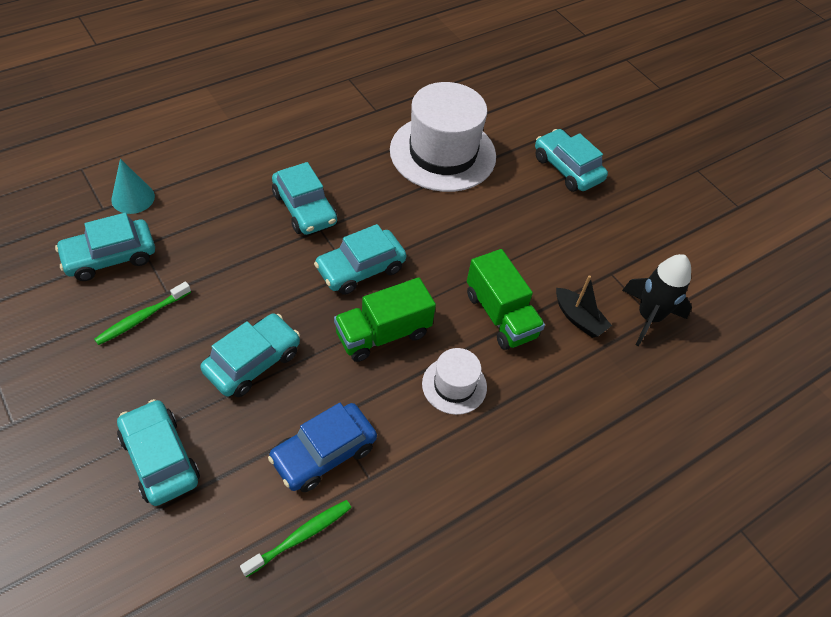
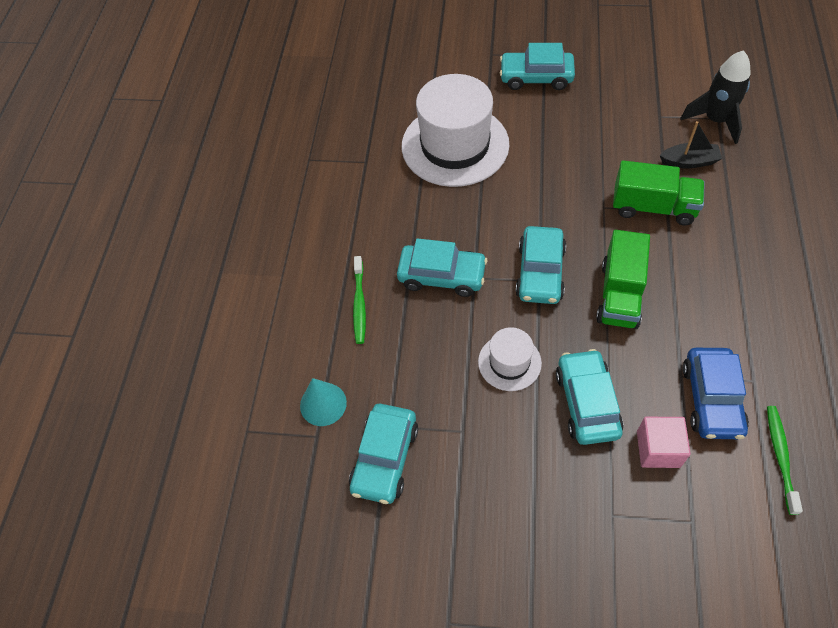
camera: 40 degrees left, 5 degrees up
(142, 318) = (479, 465): green toothbrush -> green toothbrush (359, 304)
(160, 458) = (644, 524): turquoise car -> none
(242, 435) = (658, 449): none -> pink cube
(454, 385) = (700, 276): white hat -> white hat (509, 362)

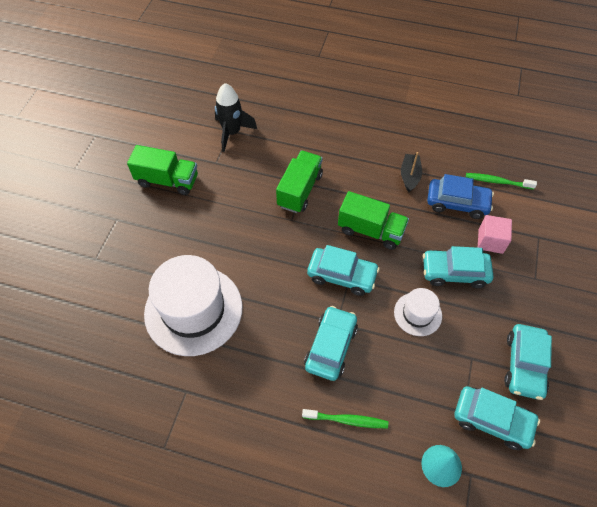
camera: 85 degrees left, 0 degrees up
(536, 77) = (139, 231): turquoise car -> turquoise car (524, 365)
(613, 81) = (167, 180): none -> green truck
(689, 161) = (265, 158): black boat -> black boat (409, 176)

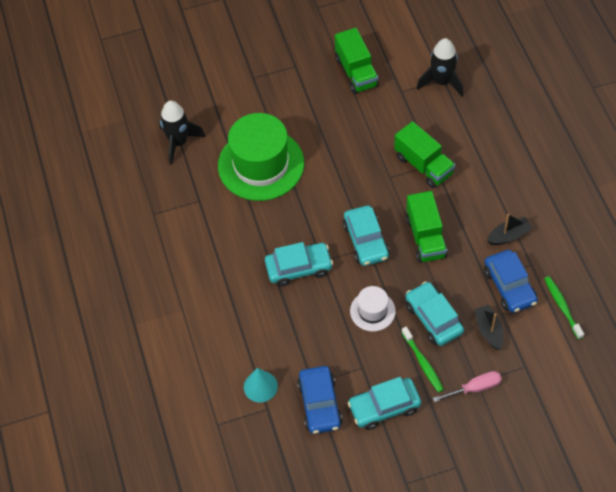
camera: 60 degrees right, 0 degrees up
(103, 368) = (179, 142): none -> black rocket
(193, 310) = (261, 164): white hat -> green hat
(300, 190) = (423, 165): green truck -> green truck turned 60 degrees clockwise
(347, 420) = (250, 309): green toothbrush -> green toothbrush (423, 363)
(490, 241) = (488, 330): pink cube -> black boat
(492, 420) = (319, 404): turquoise car -> blue car
(541, 284) = (474, 388): none -> pink screwdriver

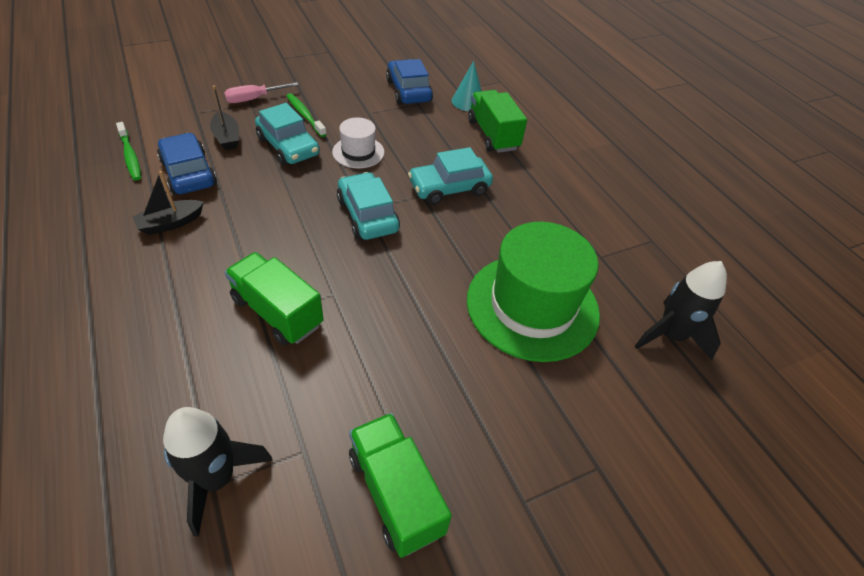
camera: 165 degrees right, 10 degrees down
(384, 407) = (346, 89): turquoise car -> none
(425, 237) = (287, 220): green truck -> green truck (493, 135)

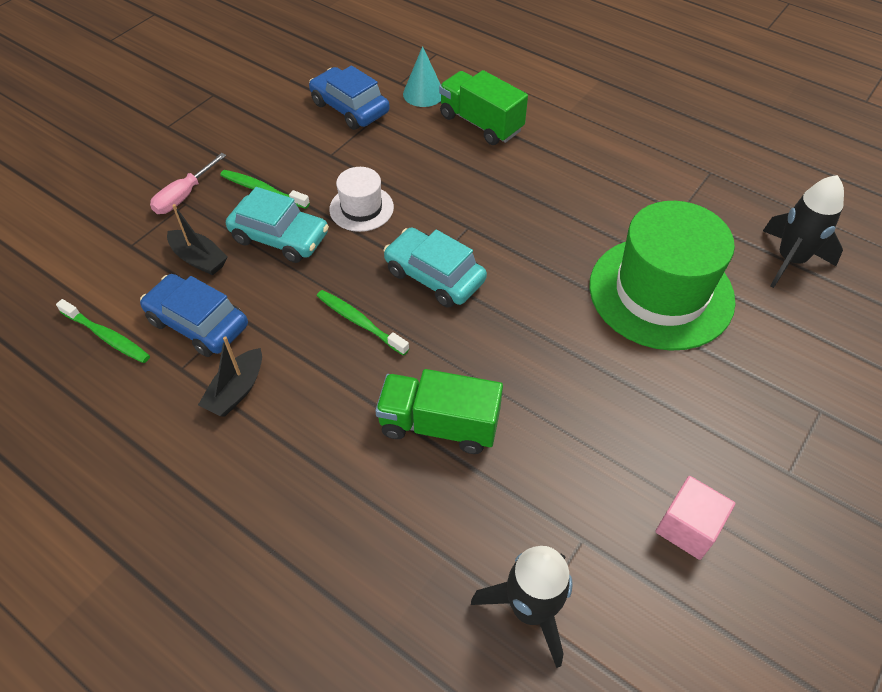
camera: 25 degrees left, 5 degrees up
(289, 220) = (360, 322): none -> green toothbrush
(395, 493) = (687, 527): green truck -> pink cube
(449, 188) = (488, 205): turquoise car -> none

